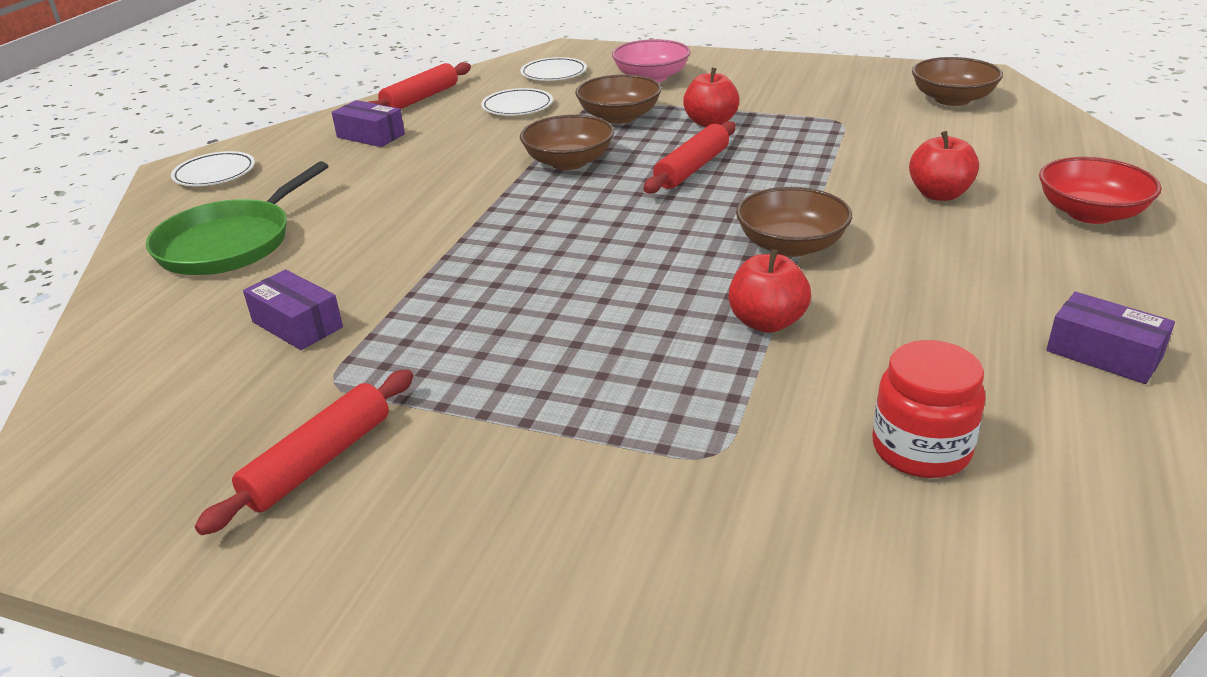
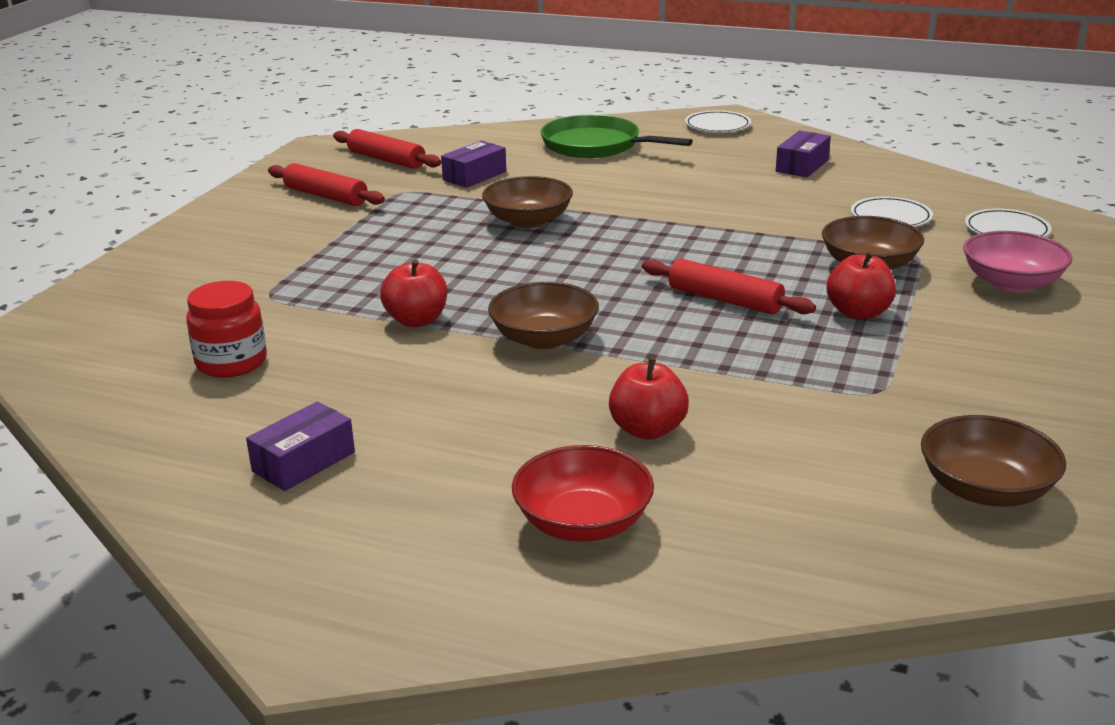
camera: 90 degrees right, 5 degrees down
(420, 99) = (904, 176): red rolling pin -> red rolling pin (386, 159)
(569, 162) = (742, 245): brown bowl -> brown bowl (528, 221)

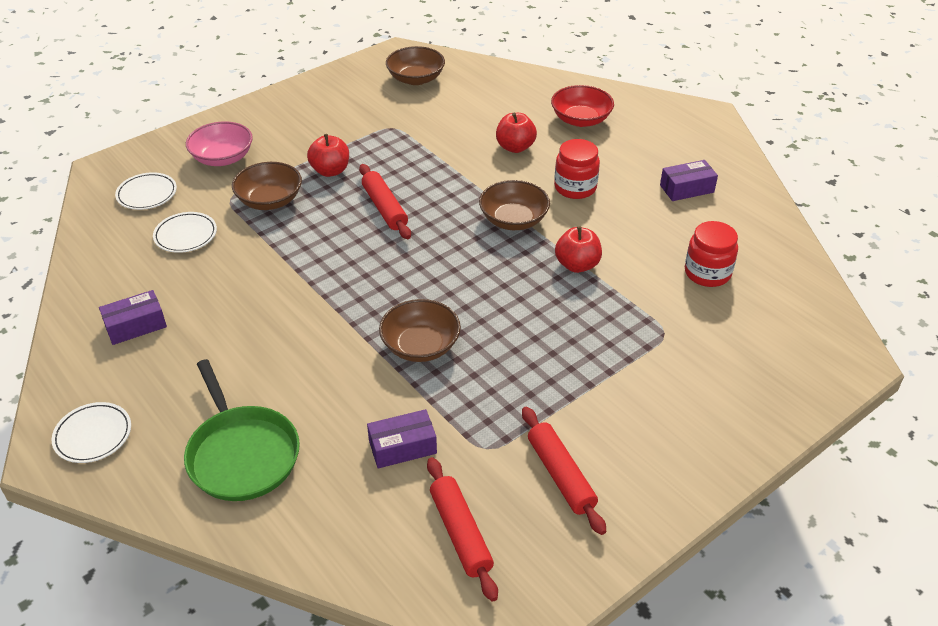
camera: 150 degrees left, 15 degrees up
(493, 403) = (575, 187): none -> red jar

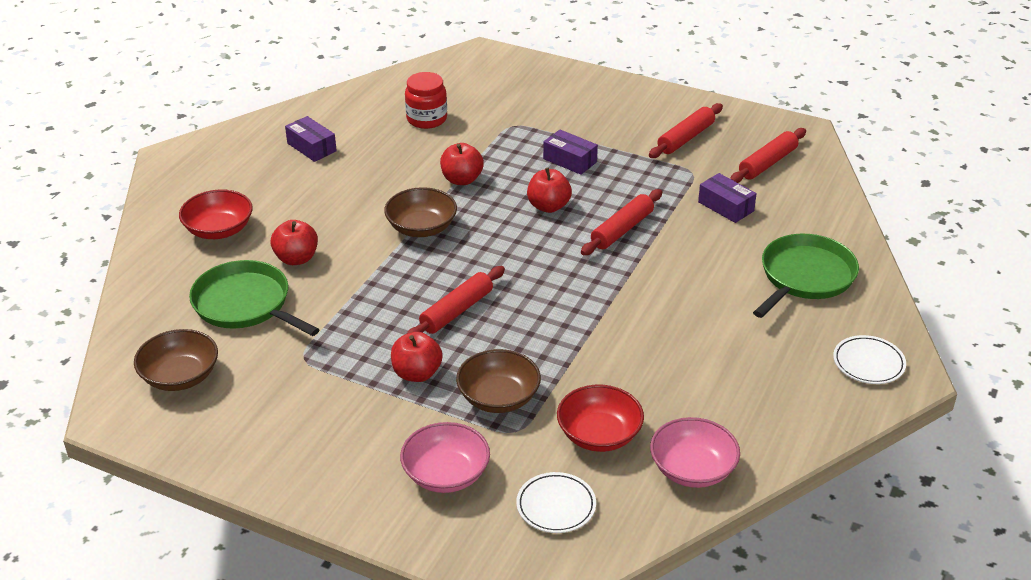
camera: 115 degrees left, 5 degrees down
(106, 268) = (692, 469): none -> pink bowl
(136, 325) = (743, 403): purple box -> purple box (570, 160)
(186, 235) = (599, 435): white plate -> red bowl
(420, 346) = (622, 230): brown bowl -> red rolling pin
(474, 115) = (245, 304): none -> green pan
(494, 308) = (548, 206): none -> red apple
(575, 187) = (347, 206): red jar -> none

